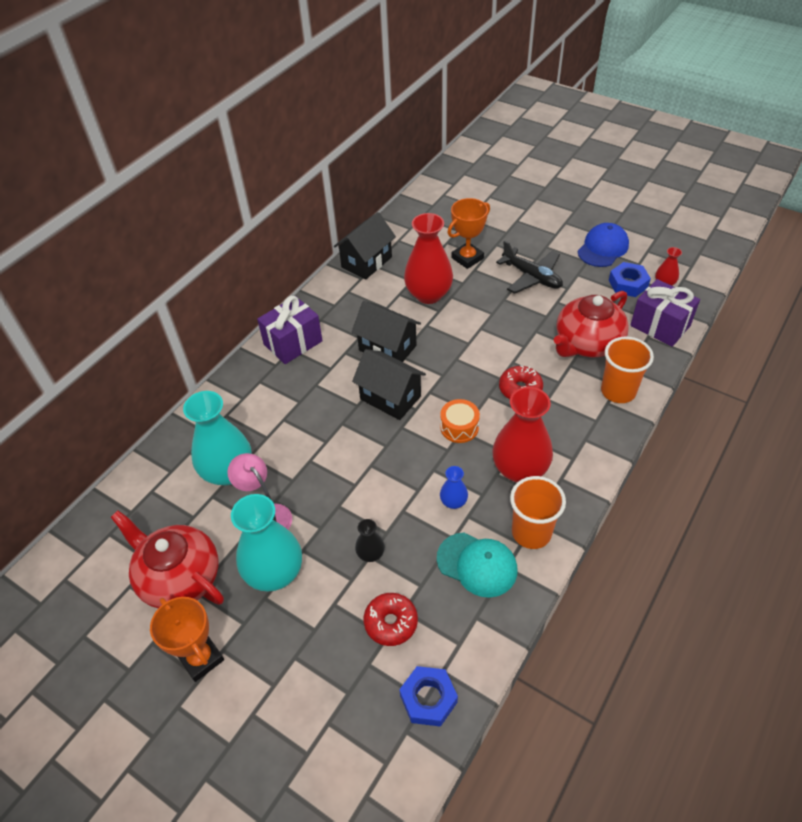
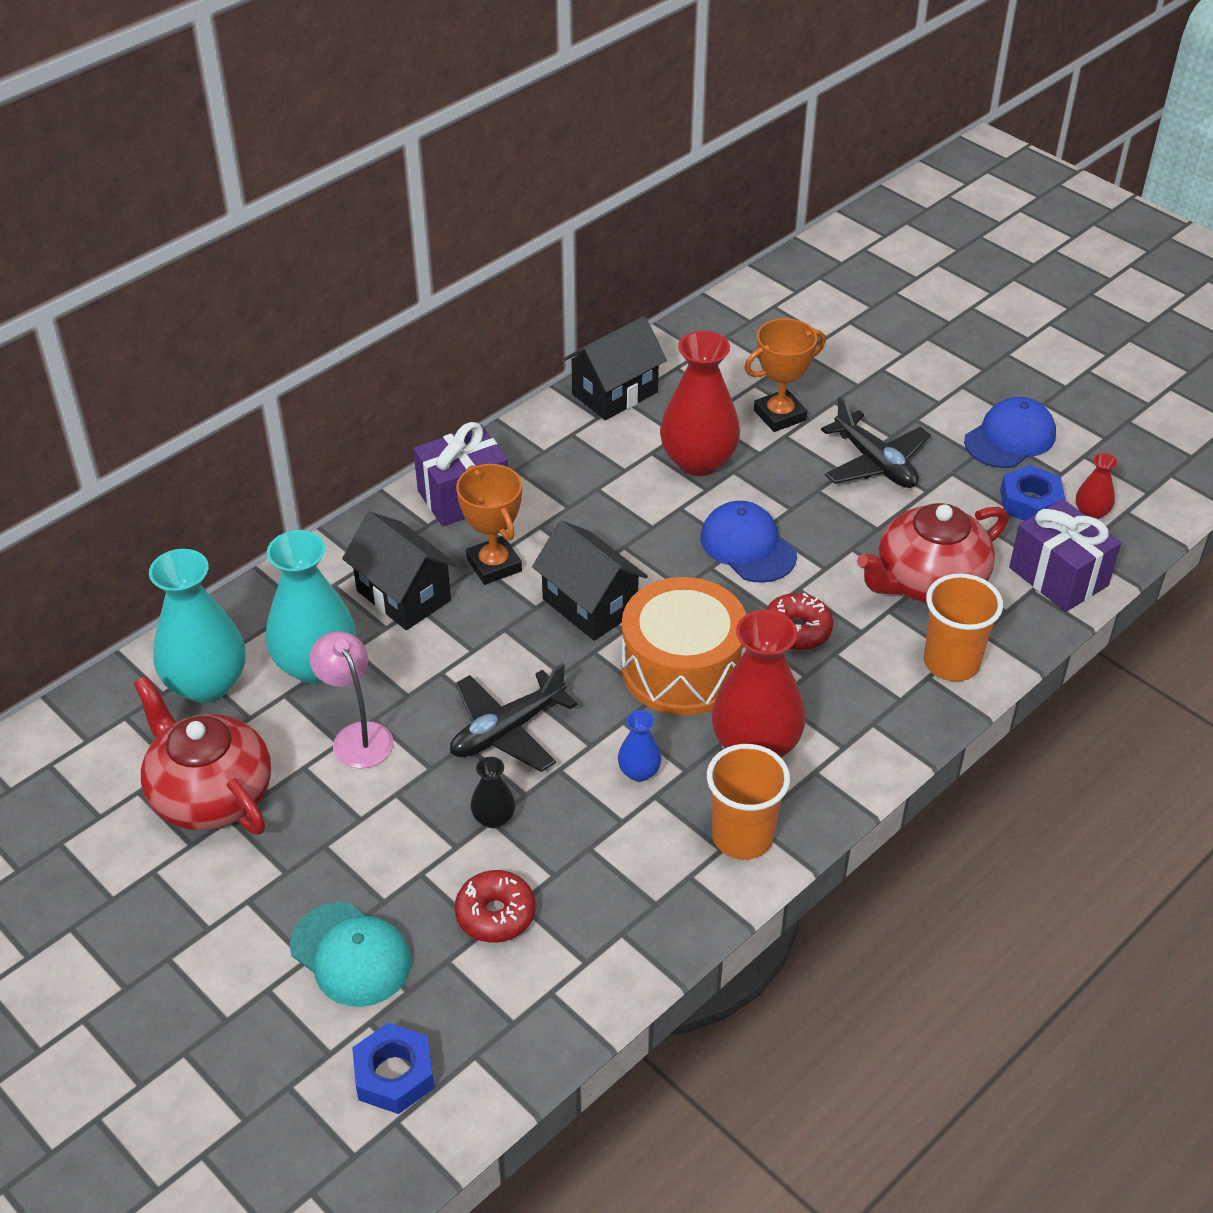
camera: 10 degrees right, 5 degrees down
(201, 658) = (215, 904): orange trophy -> orange trophy (494, 565)
(274, 573) = (347, 815): turquoise vase -> turquoise vase (206, 684)
(362, 491) = (507, 730): none -> black plane
(387, 348) = (608, 531): black house -> black house (403, 596)
(428, 699) = (519, 1022): blue nut -> blue nut (394, 1074)
(459, 427) = (682, 668): orange drum -> orange drum, size x2.01
(474, 341) = (748, 546): none -> blue cap
(477, 564) = (646, 864): turquoise cap -> turquoise cap (351, 954)

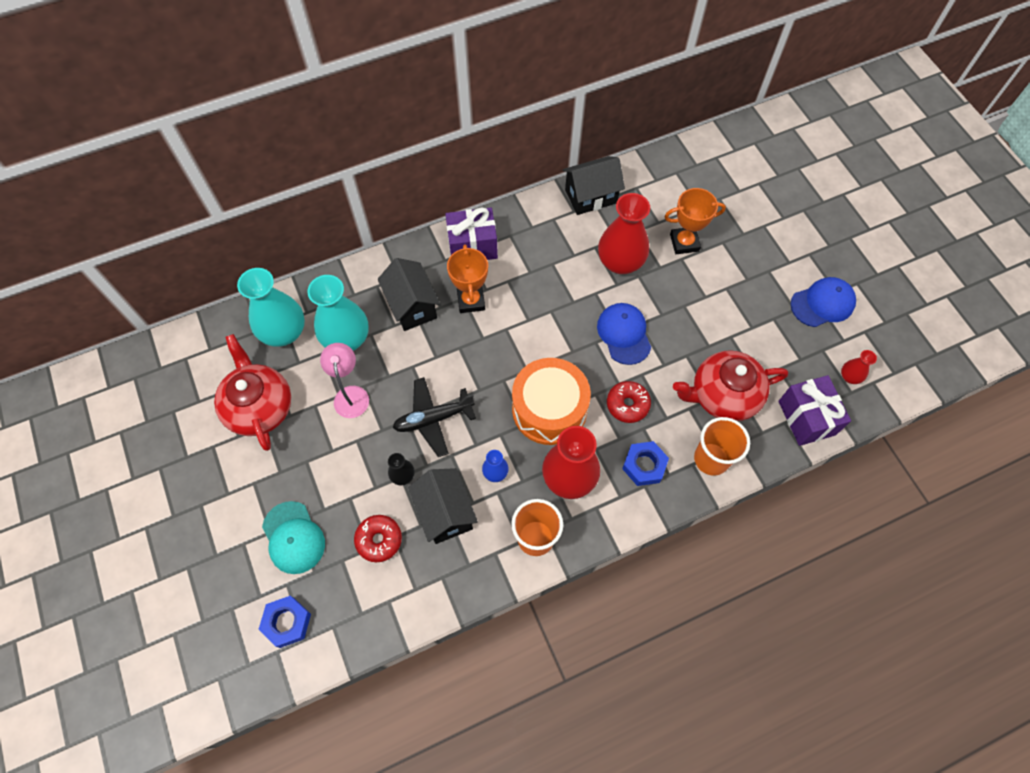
camera: 20 degrees right, 20 degrees up
(590, 605) = (514, 347): black house -> black house (445, 513)
(875, 463) = (728, 296): black plane -> none
(1030, 502) = (814, 356): blue nut -> blue nut (644, 465)

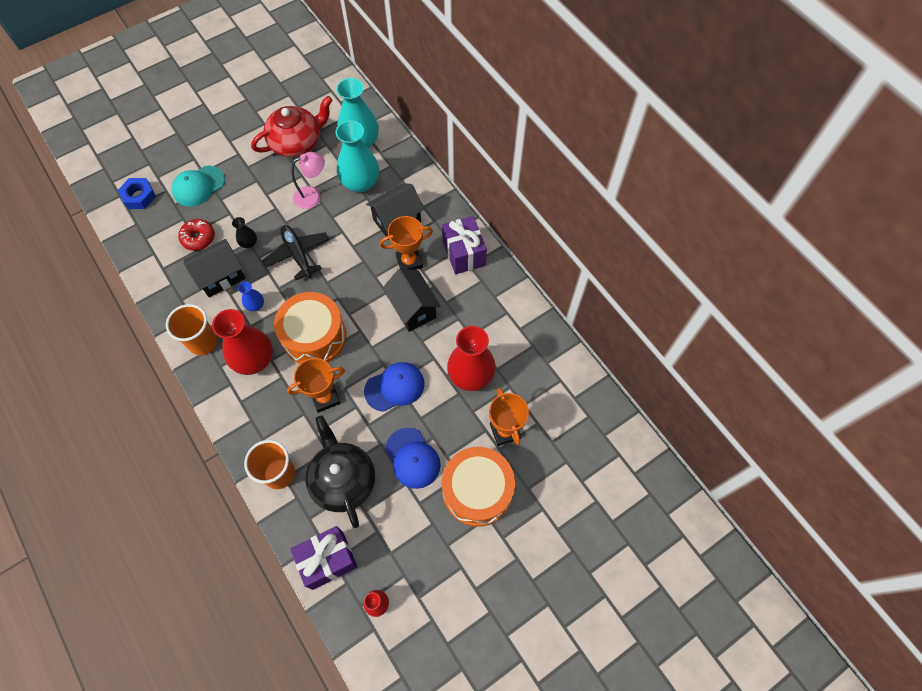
camera: 80 degrees right, 0 degrees up
(591, 196) = (540, 341): black house -> black house (413, 309)
(627, 404) = (325, 398): red donut -> orange trophy
(644, 465) = (269, 417): blue nut -> none
(723, 395) = (343, 479): red teapot -> black teapot
(743, 275) = (477, 491): none -> orange drum
(822, 303) = (458, 574): blue cap -> blue cap (412, 458)

